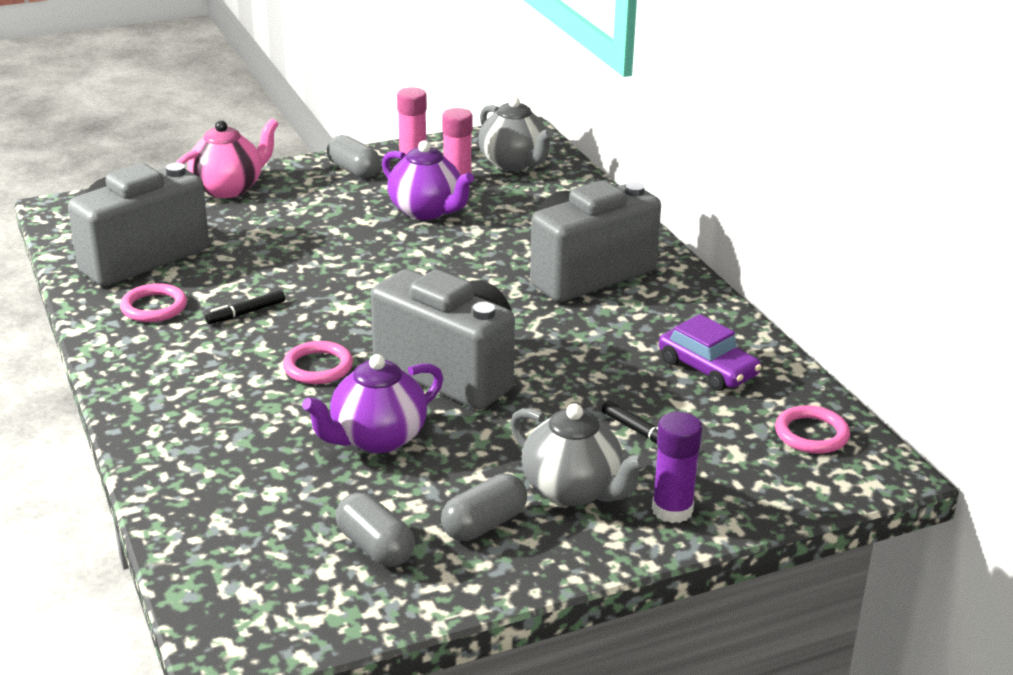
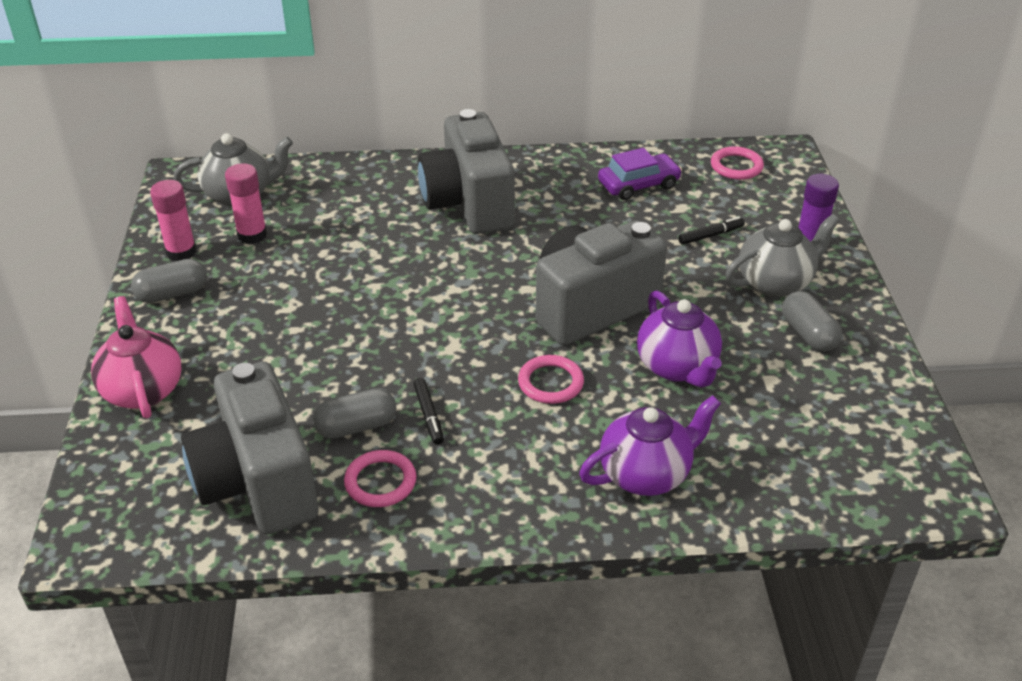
camera: 70 degrees left, 10 degrees up
(375, 547) = (825, 395): grey capsule -> grey capsule (356, 426)
(427, 211) = (297, 264): purple teapot -> purple teapot (646, 474)

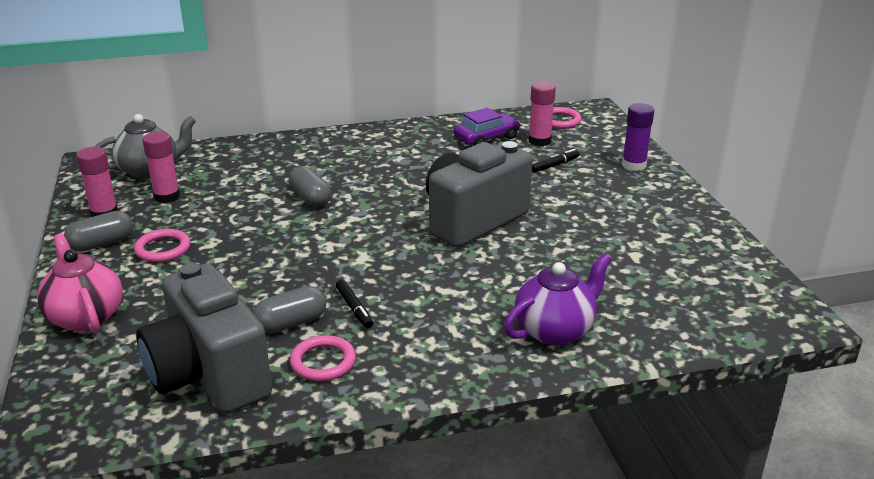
camera: 10 degrees left, 10 degrees down
(468, 204) = (350, 161): grey camera -> none
(550, 383) = (454, 274): pink ring -> pink ring (163, 249)
(677, 367) = (557, 254): purple teapot -> none
(702, 196) = (539, 141): none -> pink glue stick
(775, 282) = (616, 191): grey teapot -> none
(808, 334) = (654, 221): grey capsule -> grey capsule (310, 198)

